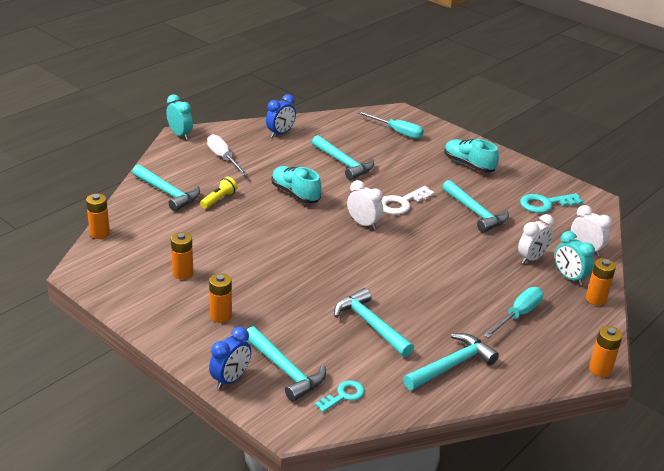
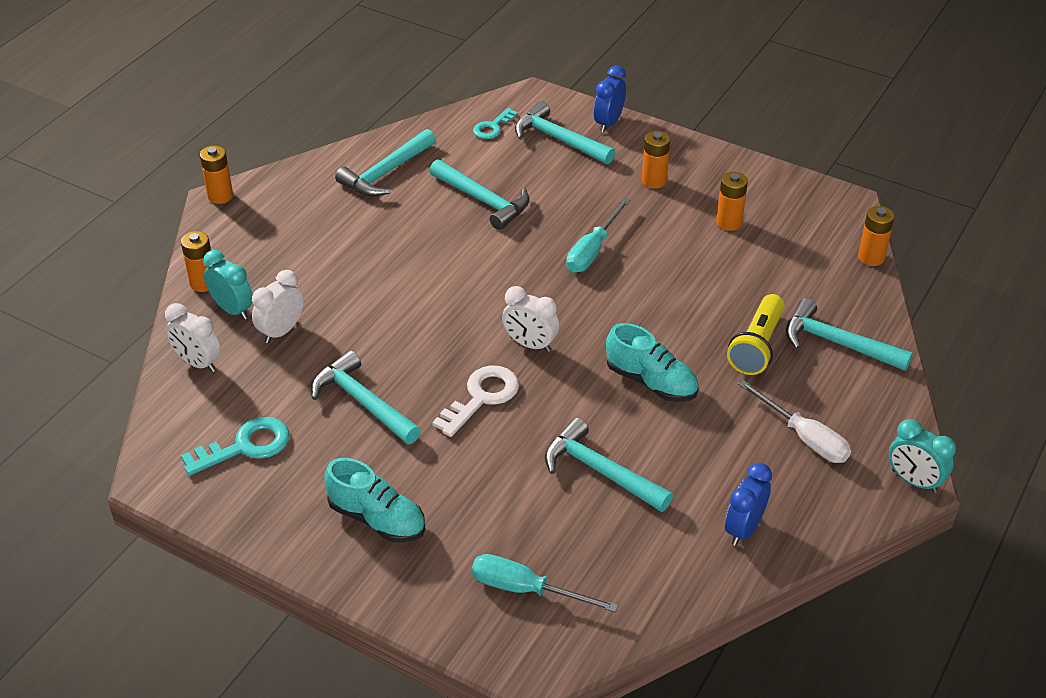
camera: 170 degrees right, 10 degrees up
(219, 199) = (757, 346): yellow flashlight -> yellow flashlight, size x1.53
(518, 315) = (308, 243): turquoise screwdriver -> turquoise screwdriver (592, 250)

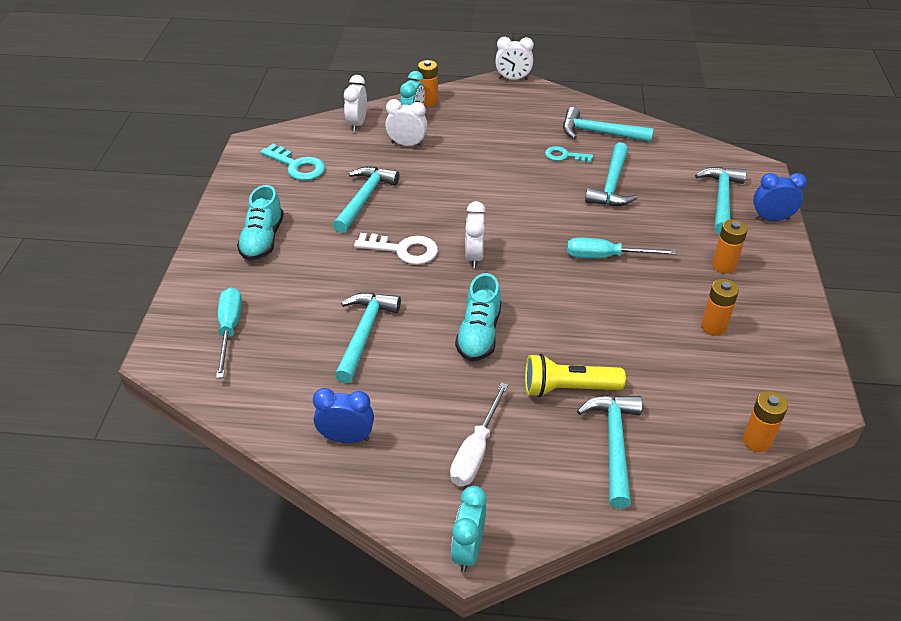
camera: 65 degrees right, 0 degrees up
(220, 196) = (513, 79): orange battery -> white clock
(492, 127) = (700, 163): turquoise key -> turquoise key (564, 156)

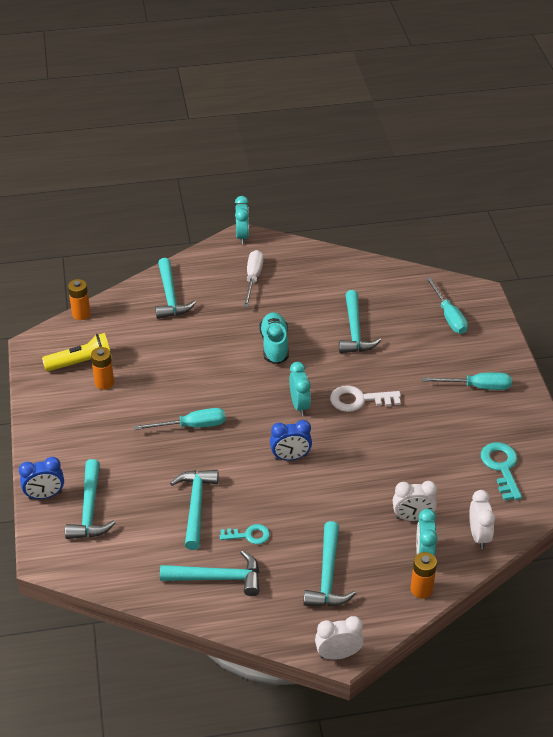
camera: 165 degrees right, 0 degrees up
(262, 240) = (477, 387): turquoise shoe -> turquoise screwdriver
(297, 166) = (501, 467): turquoise key -> turquoise key turned 60 degrees clockwise
(346, 438) = (333, 271): blue clock -> blue clock (290, 457)
(364, 199) = (418, 443): turquoise hammer -> turquoise hammer (328, 575)
(474, 256) = (299, 405): white clock -> turquoise clock
(568, 388) = (204, 322): yellow flashlight -> yellow flashlight (81, 363)
(723, 266) = (93, 437): orange battery -> none

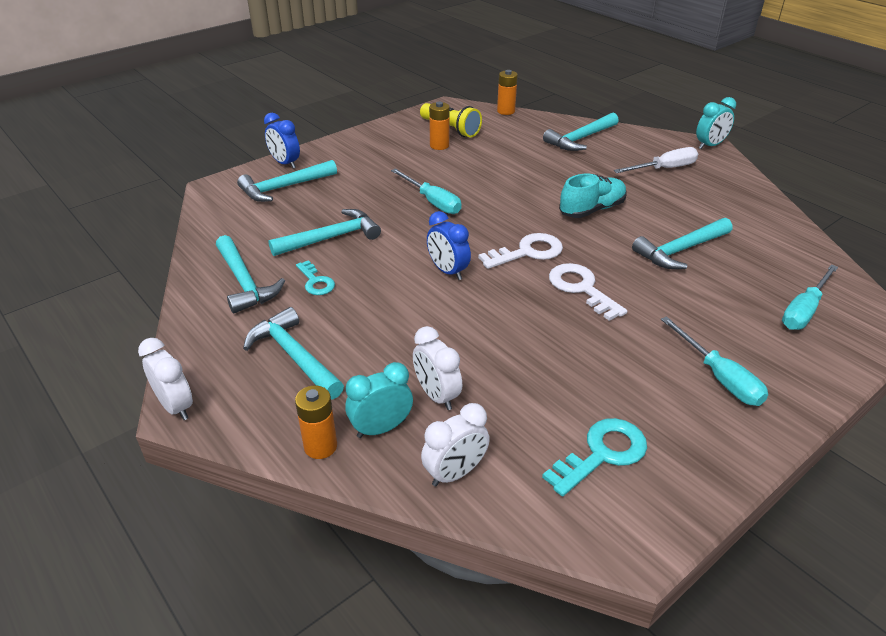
camera: 60 degrees right, 5 degrees down
(299, 405) = (527, 252): turquoise clock -> white key
(328, 575) = (294, 356): turquoise hammer -> turquoise hammer turned 75 degrees clockwise

